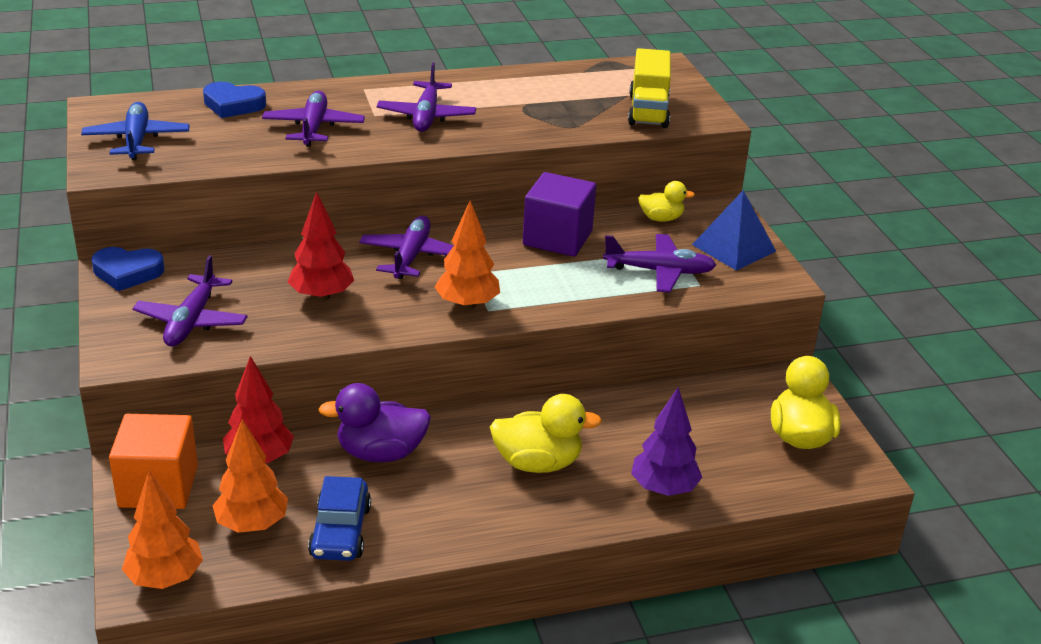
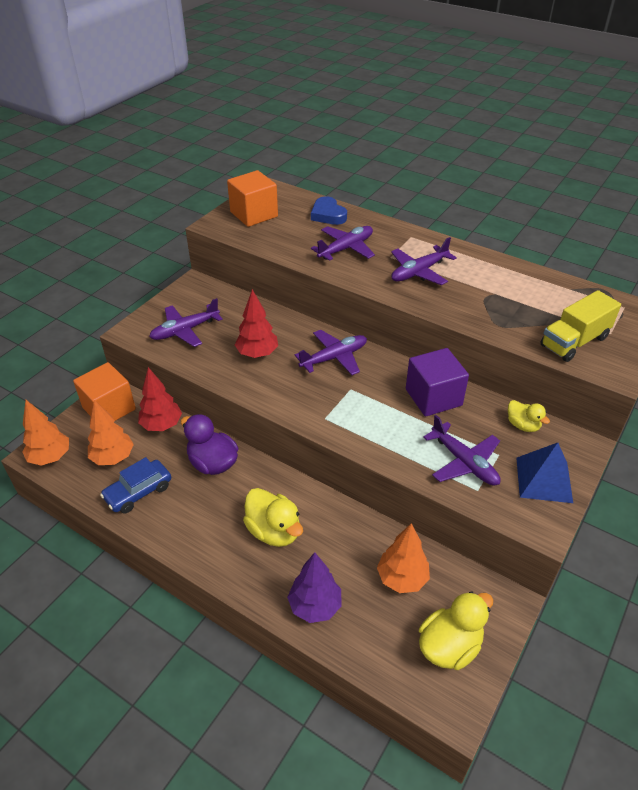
camera: 50 degrees right, 10 degrees up
(127, 272) = (198, 287): blue heart -> none
(137, 140) = (254, 214): blue plane -> orange cube
(467, 305) = (318, 407): orange tree -> orange tree (402, 578)

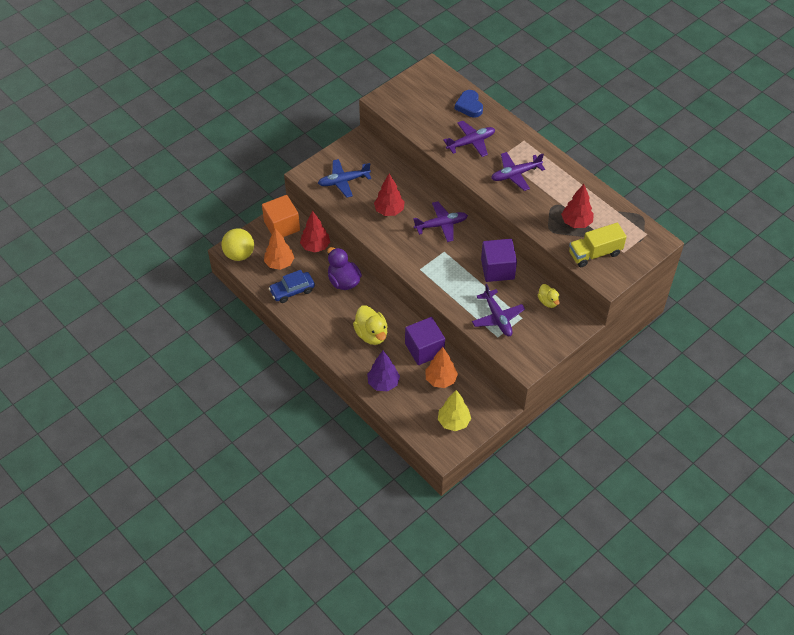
camera: 15 degrees right, 10 degrees up
(50, 457) = (239, 254): orange tree -> yellow ball
(185, 330) = (343, 181): purple plane -> blue plane
(254, 214) = (413, 95): orange cube -> none
(360, 535) = (424, 349): none -> purple cube
(449, 646) = (453, 422): yellow duck -> yellow tree
(527, 311) = (576, 223): none -> red tree
(544, 479) = (542, 339): blue pyramid -> none

